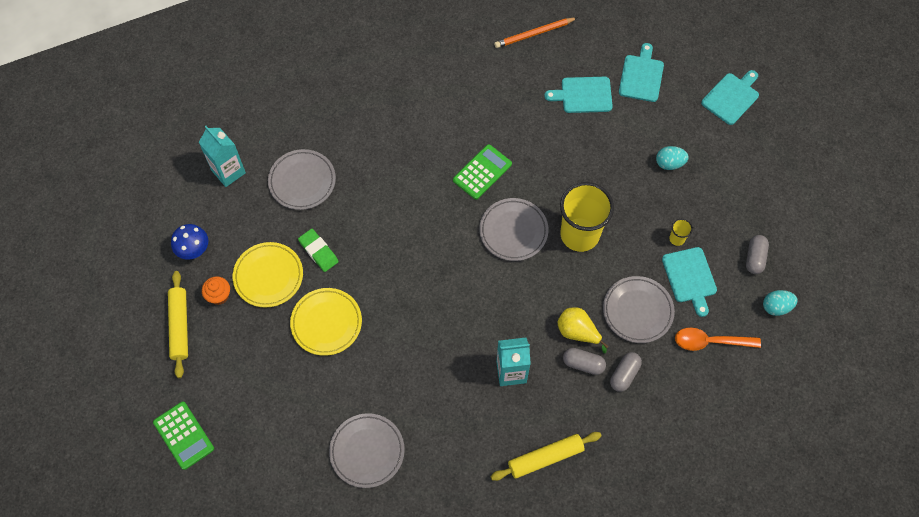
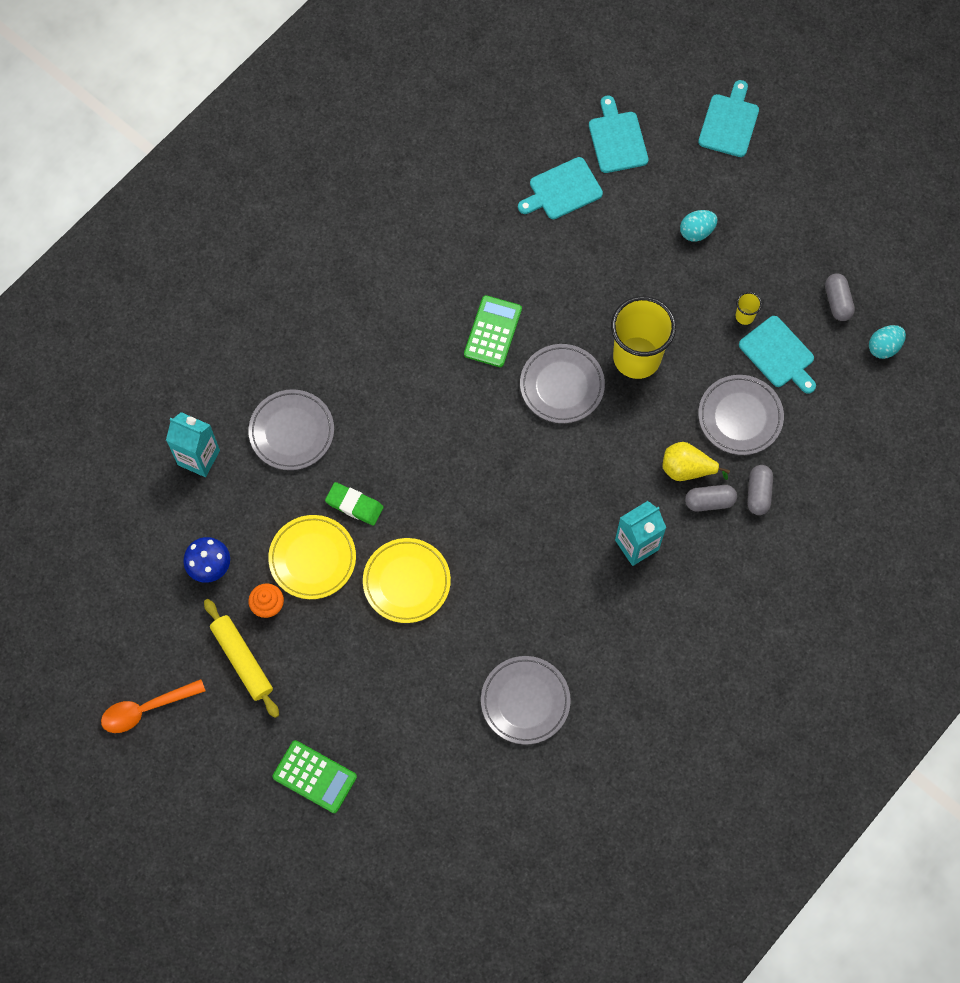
camera: 25 degrees left, 5 degrees up
(534, 34) = (470, 138): orange pencil -> none
(545, 458) = (718, 621): yellow rolling pin -> none
(710, 341) = (832, 416): orange spoon -> orange spoon (146, 709)

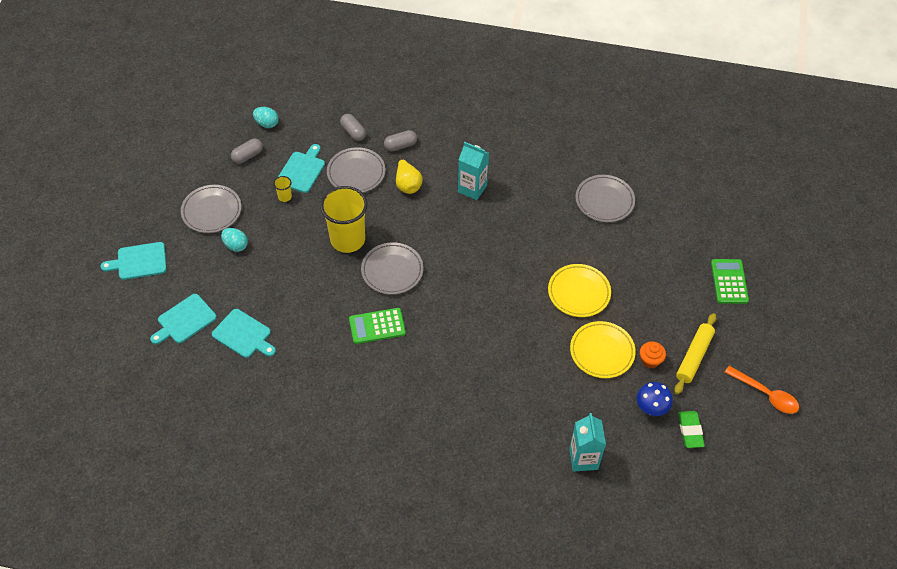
camera: 120 degrees left, 15 degrees down
(292, 432) = (525, 410): grey plate -> grey plate (211, 211)
(354, 505) = (550, 346): green eraser -> green eraser (690, 430)
(709, 501) = (421, 166): grey capsule -> grey capsule (353, 132)

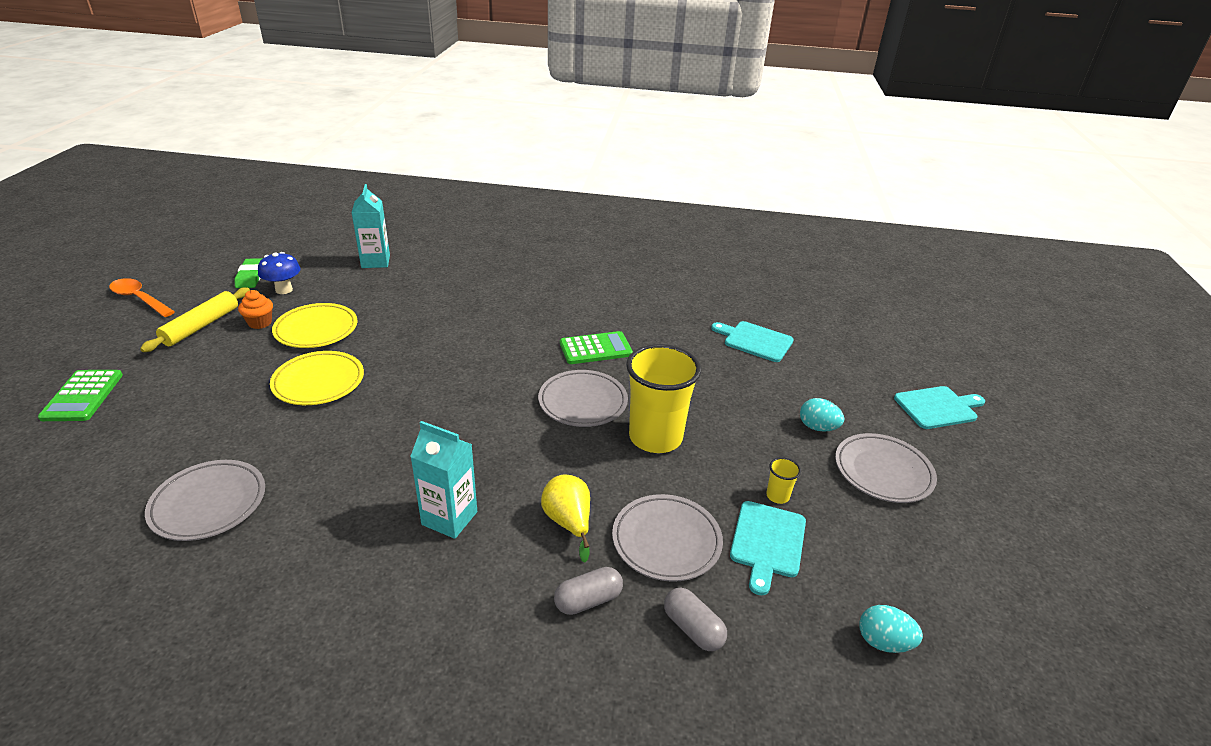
camera: 175 degrees right, 20 degrees down
(184, 320) = (833, 352): turquoise cutting board -> none
(247, 156) = (881, 567): grey capsule -> none

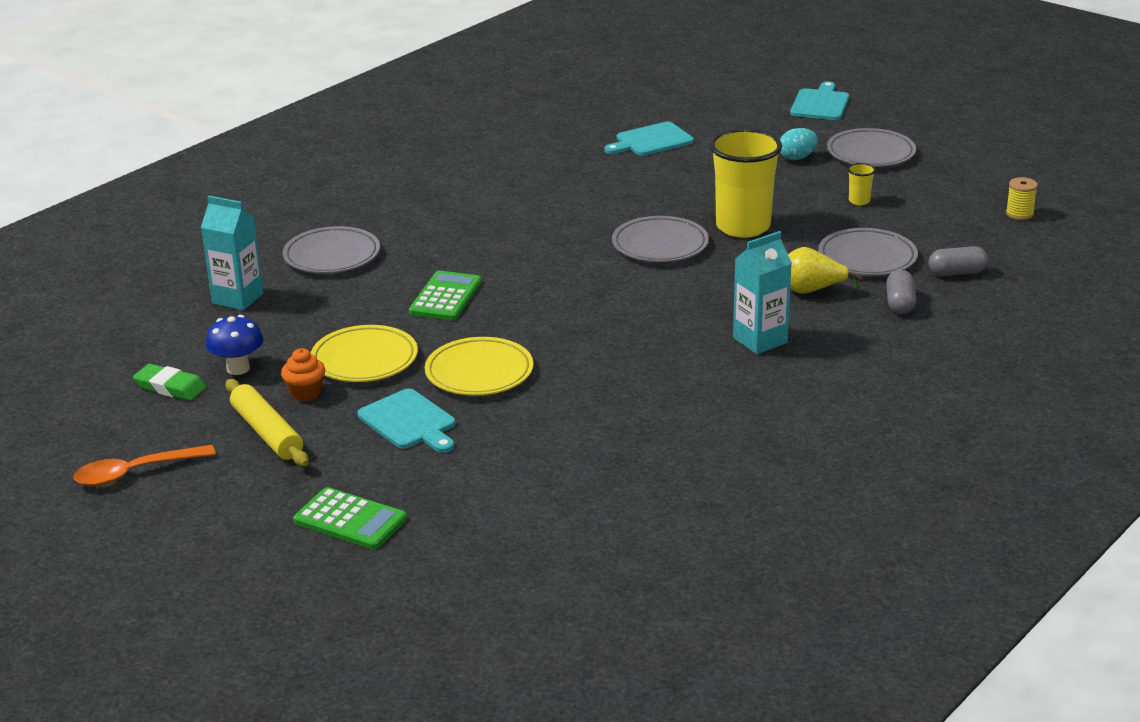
camera: 55 degrees left, 5 degrees down
(208, 503) = (631, 454): grey plate -> grey plate (332, 256)
(595, 349) = (580, 216): green calculator -> green calculator (446, 297)
(767, 542) = (902, 221): turquoise cutting board -> turquoise cutting board (409, 422)
(883, 642) = (1019, 214): turquoise egg -> yellow spool

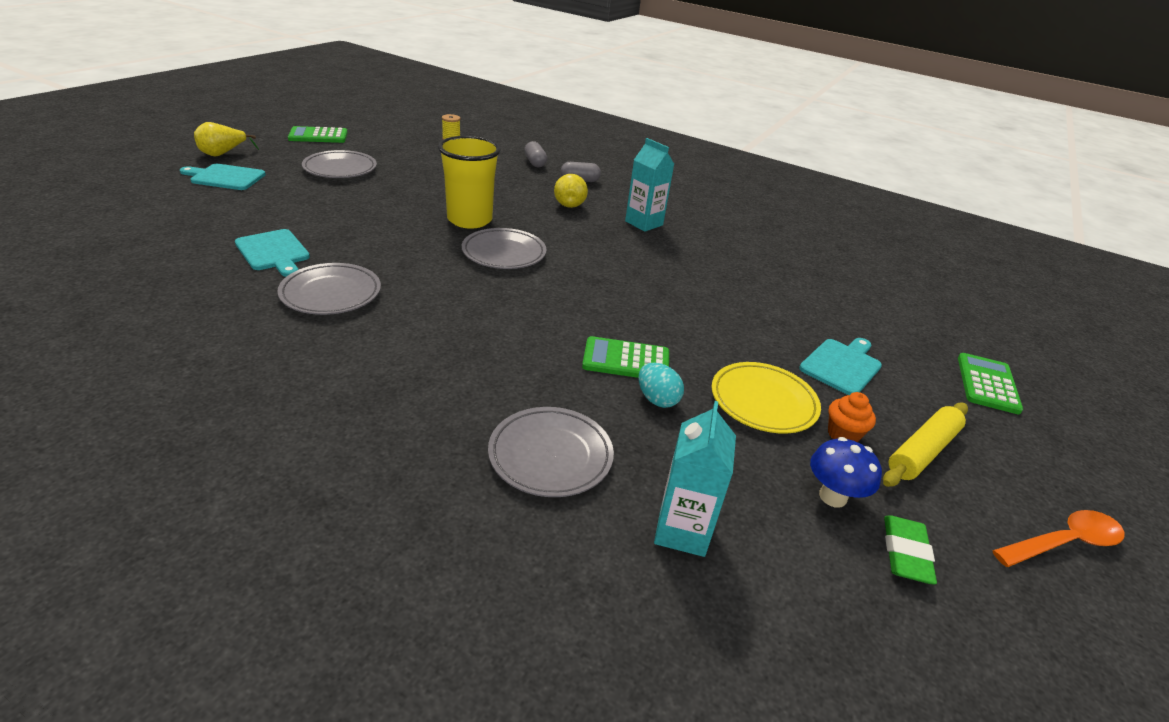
camera: 105 degrees left, 5 degrees up
(136, 472) = (1063, 542): orange spoon -> orange spoon turned 75 degrees counterclockwise
(479, 372) = (747, 334): yellow plate -> none
(797, 158) = (340, 193): turquoise egg -> turquoise egg (657, 399)
(859, 201) = (426, 179): yellow cup -> none
(867, 258) = (517, 184): grey plate -> grey plate (331, 293)
(886, 95) = (223, 154): none -> yellow pear
(977, 134) = (318, 136): none -> green calculator

